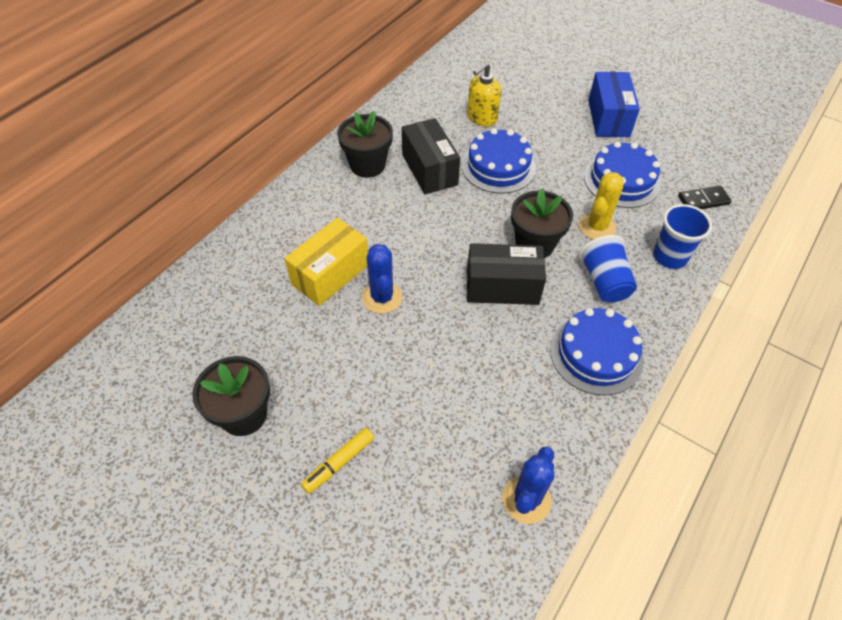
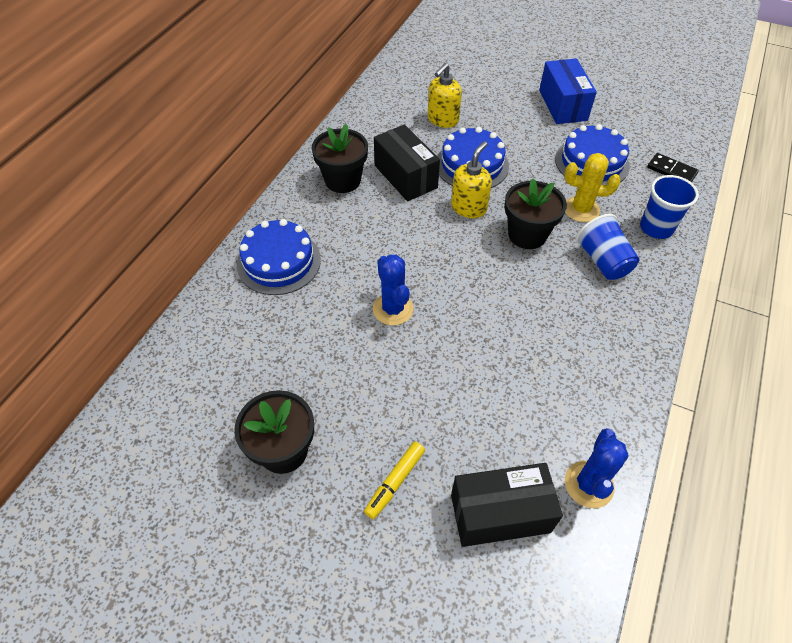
camera: 10 degrees left, 0 degrees up
(330, 274) = (334, 294): yellow box -> none
(483, 209) = (468, 207): none -> yellow soap dispenser
(502, 287) = (508, 280): black box -> black box (500, 513)
(596, 354) = (614, 331): blue cake -> blue cake (279, 262)
(597, 227) = (581, 209): yellow cactus -> yellow cactus turned 75 degrees clockwise
(703, 200) = (671, 171): black domino -> black domino turned 60 degrees clockwise

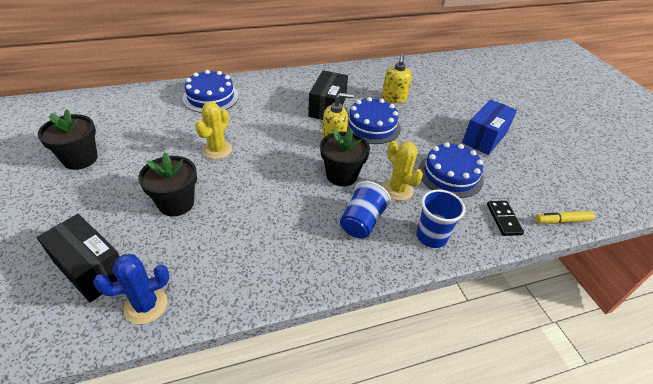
camera: 45 degrees right, 10 degrees down
(343, 180) = (295, 88): black flower pot -> black flower pot (176, 203)
(393, 309) = (217, 150): blue cactus -> yellow cactus
(395, 482) = (86, 210): yellow marker -> yellow marker (562, 221)
(442, 120) = (394, 98): yellow soap dispenser -> yellow soap dispenser turned 75 degrees counterclockwise

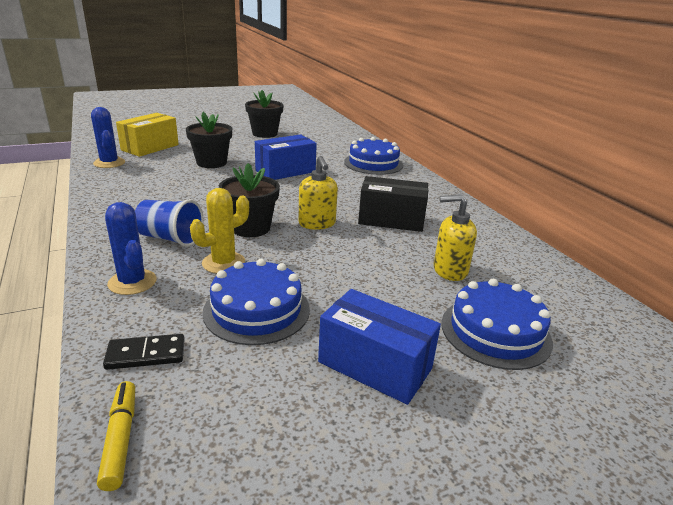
camera: 85 degrees right, 15 degrees down
(91, 269) = (150, 147): black box -> yellow box
(217, 150) = (285, 171): yellow cactus -> blue box
(372, 126) = (361, 249): blue cake -> blue cake (495, 332)
(431, 236) = (132, 282): blue cup -> blue cactus

